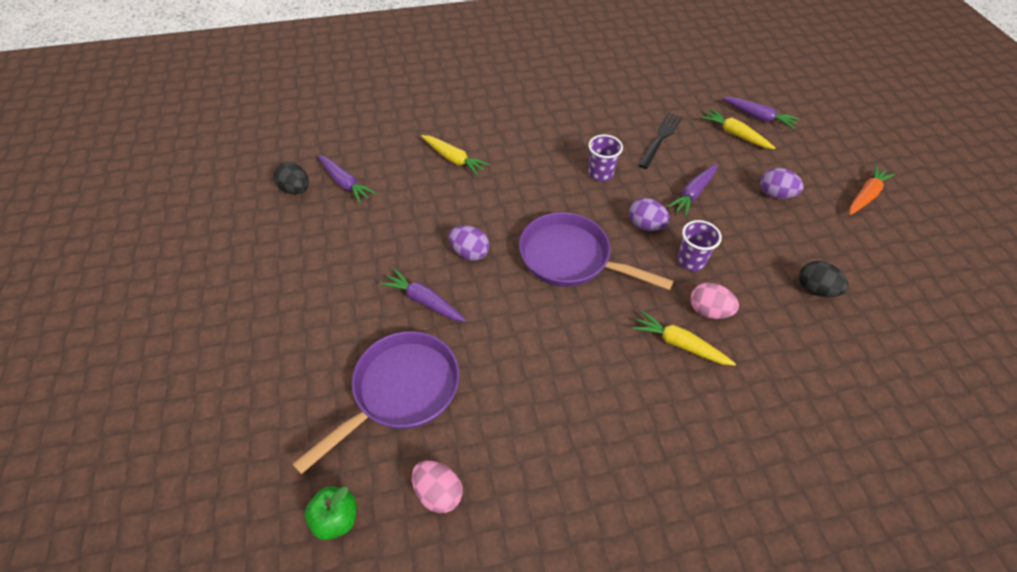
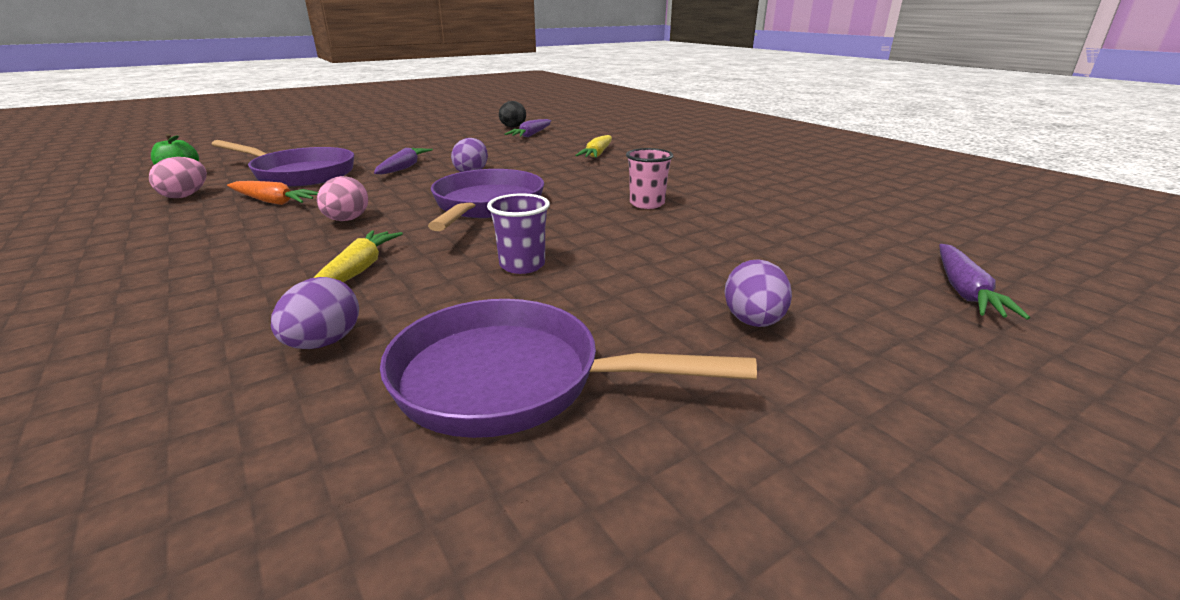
camera: 70 degrees right, 25 degrees down
(600, 173) = (647, 204): purple cup -> pink cup
(645, 226) = (572, 234): purple egg -> purple egg (324, 343)
(661, 138) = (769, 226): black fork -> none
(693, 193) = (671, 255): purple carrot -> none
(708, 311) = (424, 285): pink egg -> pink egg (347, 220)
(735, 134) = (870, 274): yellow carrot -> none
(815, 289) = (512, 380): black egg -> purple pan
(866, 195) = (911, 450): orange carrot -> orange carrot (273, 202)

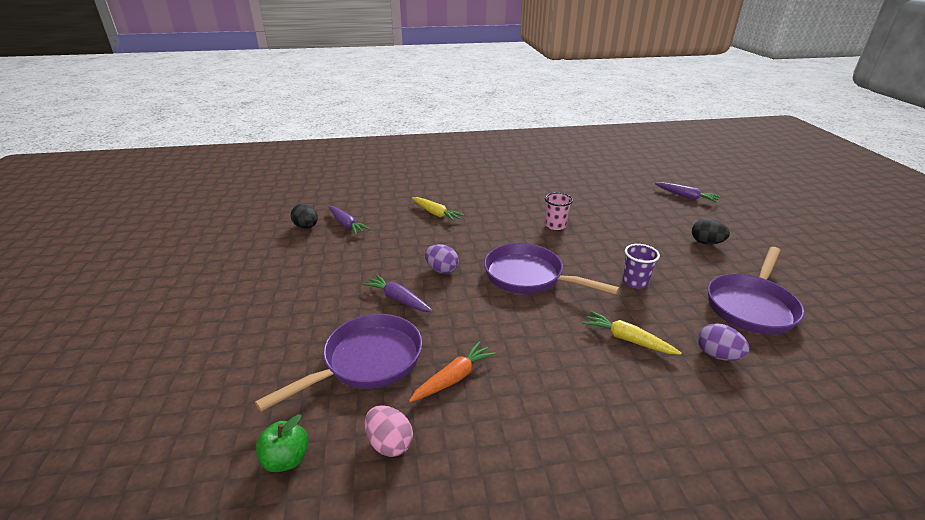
camera: 65 degrees left, 5 degrees up
(347, 220) = (527, 338): pink egg -> none
(753, 322) = (706, 243): purple egg -> black egg

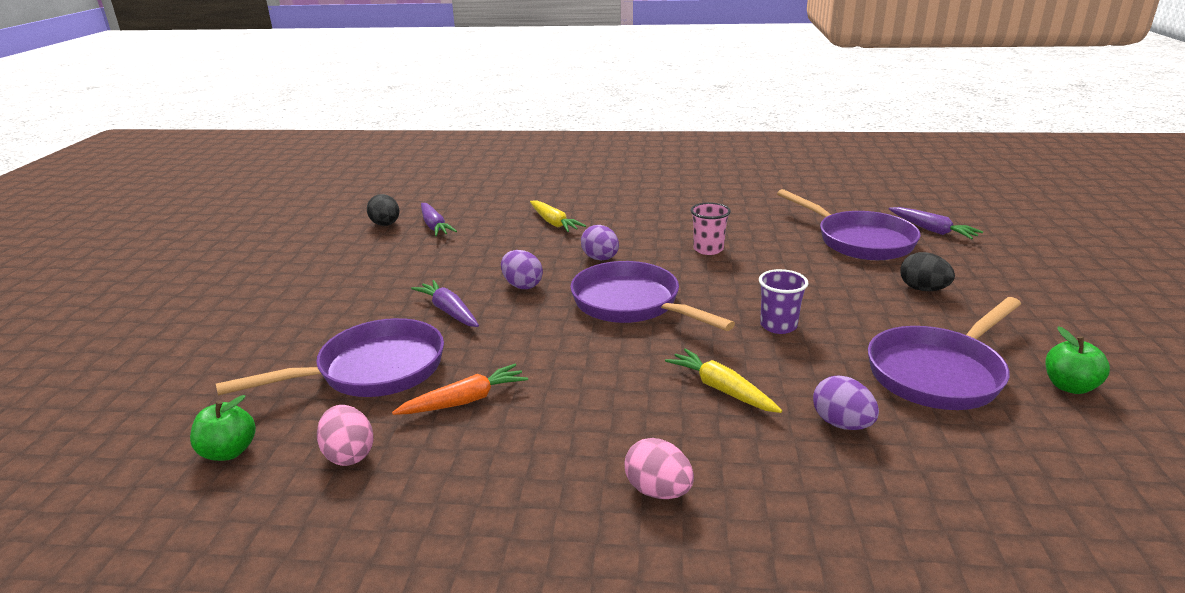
camera: 15 degrees right, 5 degrees down
(486, 241) = (600, 259): none -> purple egg
(633, 432) = (658, 491): none -> pink egg
(647, 209) = (859, 241): none -> purple pan
(828, 305) = (1069, 386): none -> green apple

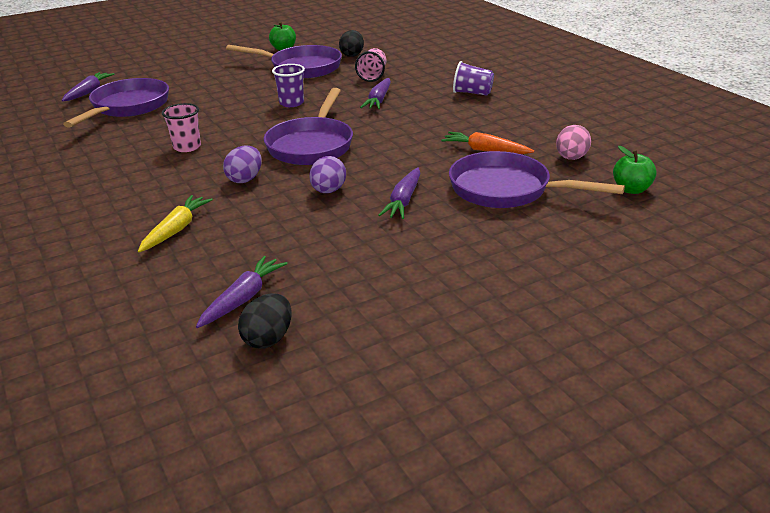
camera: 125 degrees left, 5 degrees up
(658, 491) = (472, 93): pink egg -> purple cup
(721, 389) = (378, 100): yellow carrot -> purple carrot
(841, 424) = (372, 76): purple egg -> pink cup
(923, 289) = (200, 82): black egg -> black egg (352, 55)

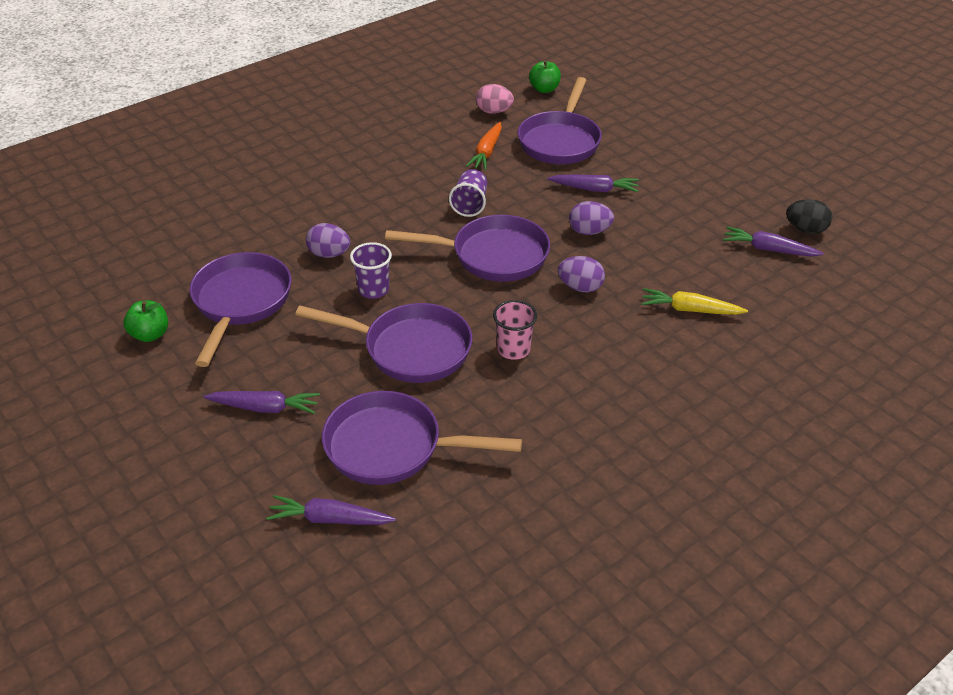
camera: 100 degrees left, 10 degrees up
(216, 113) = (410, 349): none -> purple pan
(343, 90) = (329, 254): none -> purple egg
(352, 55) = (193, 263): black egg -> none
(372, 76) = (280, 236): pink cup -> none
(378, 100) = (363, 224): purple carrot -> purple carrot (265, 408)
(472, 93) = (341, 163): purple cup -> purple cup (470, 204)

